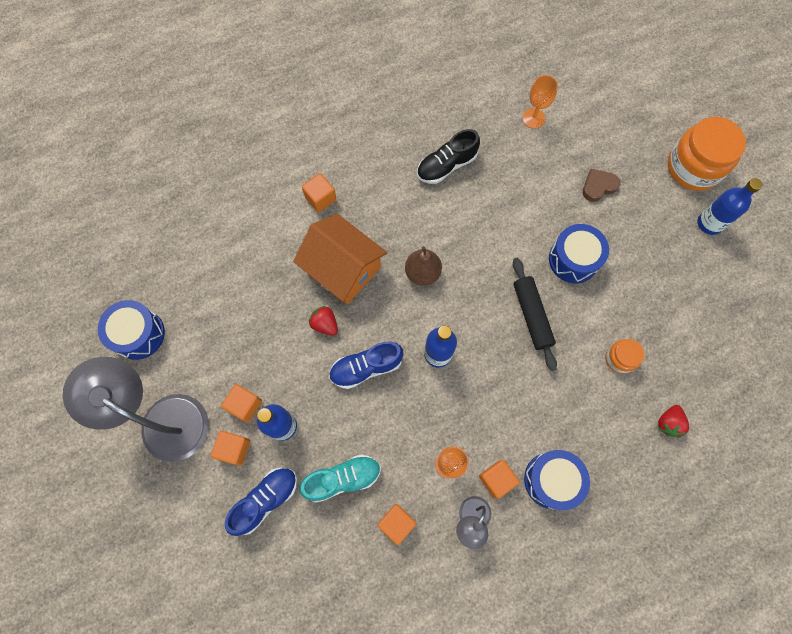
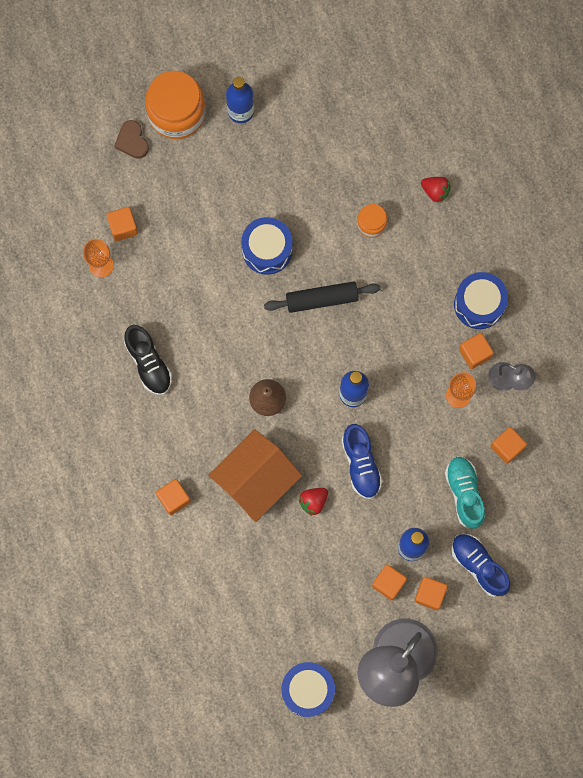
camera: 85 degrees left, 5 degrees up
(572, 133) = (123, 227): none -> orange cube
(598, 186) = (189, 212): brown heart -> brown heart (132, 141)

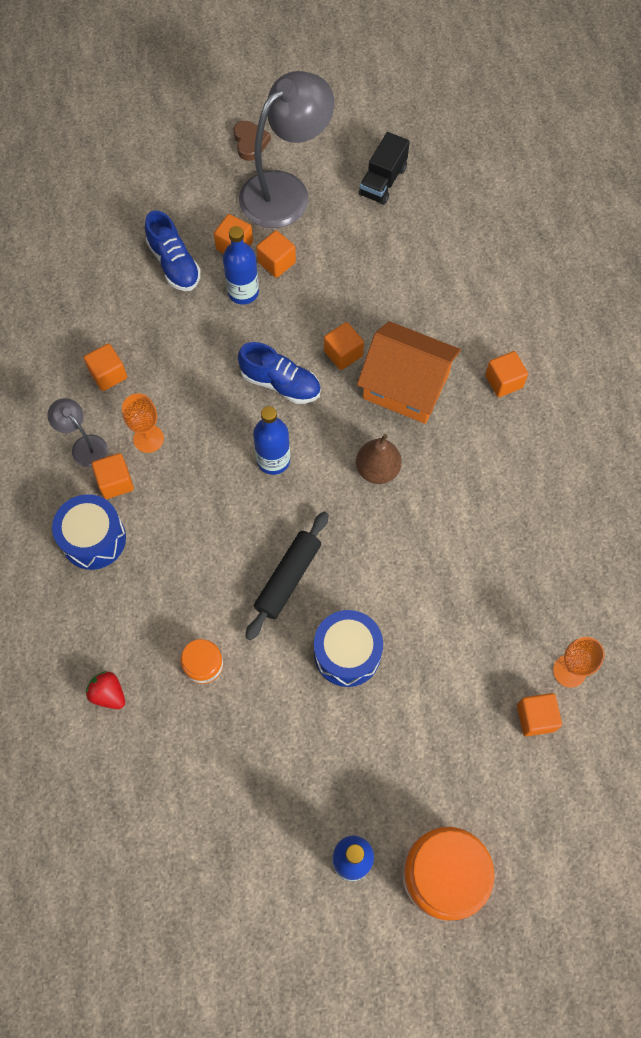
camera: 170 degrees left, 10 degrees down
(132, 141) = (512, 842): brown heart -> brown heart (250, 142)
(149, 363) = (518, 536): black shoe -> none
(255, 480) = (406, 386): orange house -> orange house turned 60 degrees clockwise
(308, 690) = (383, 181): blue drum -> black truck
(313, 501) = (343, 353): red strawberry -> orange cube
(322, 299) = (288, 578): black rolling pin -> black rolling pin turned 60 degrees counterclockwise
(361, 464) = (280, 383): blue shoe -> blue shoe turned 120 degrees clockwise
(464, 493) = (170, 335): turquoise shoe -> none

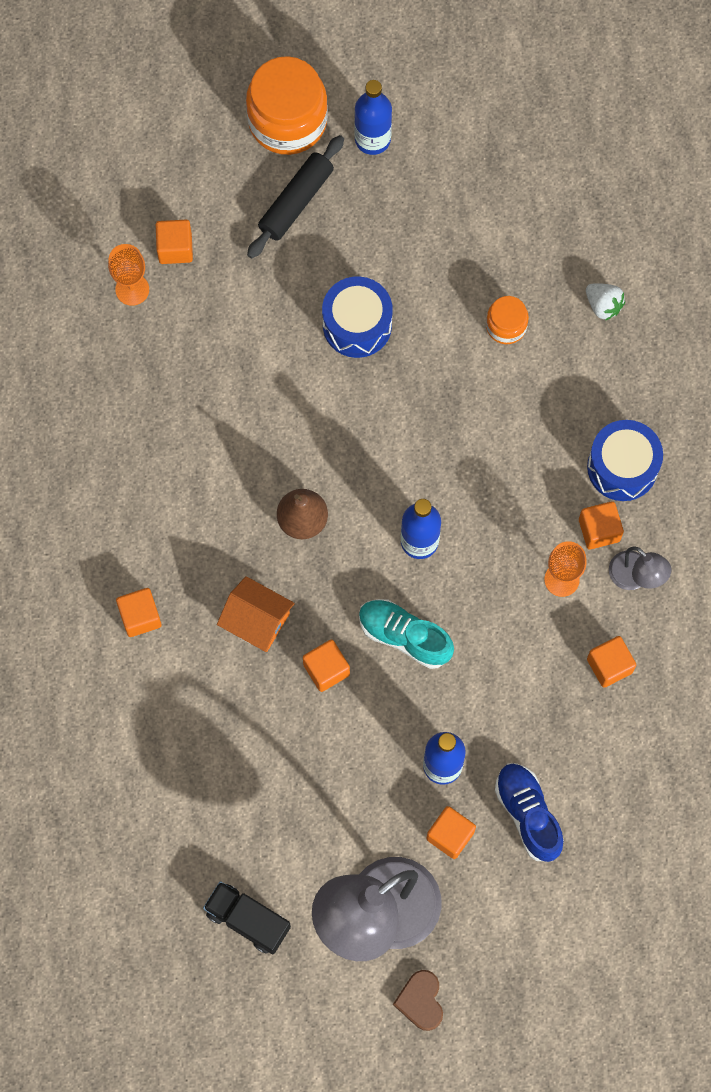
camera: 175 degrees left, 5 degrees up
(108, 694) = (603, 305): red strawberry -> white strawberry
(276, 262) = (398, 805): orange cube -> none
(280, 383) = (404, 636): blue shoe -> turquoise shoe
(288, 578) = (412, 407): black rolling pin -> black rolling pin (296, 201)
(383, 181) = (248, 920): black truck -> black truck turned 90 degrees counterclockwise
(406, 386) = (257, 621): orange house -> orange house, size x0.62

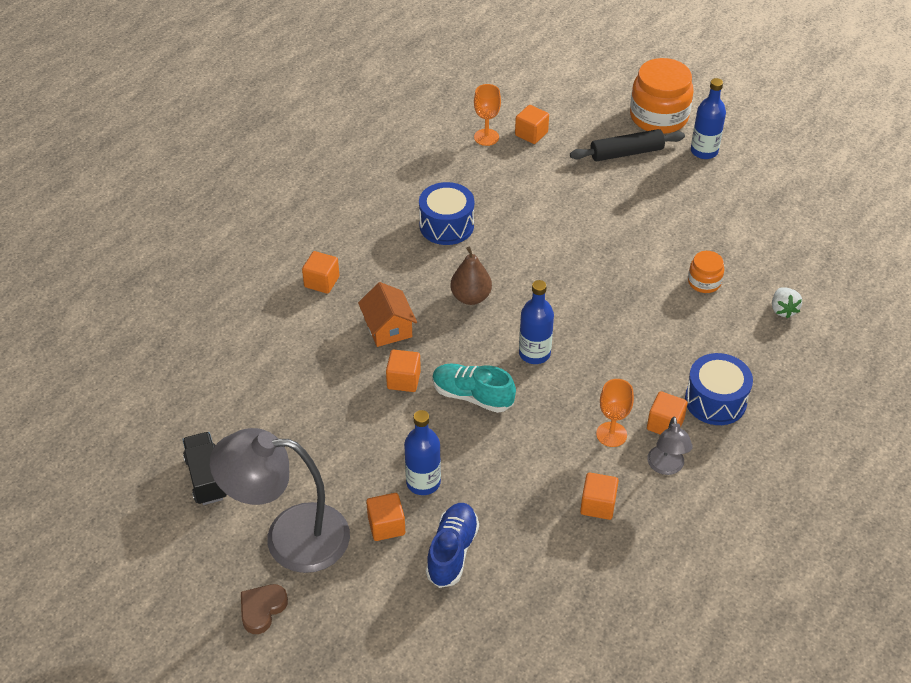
camera: 40 degrees right, 25 degrees down
(357, 325) = (605, 227): blue drum -> blue drum (446, 225)
(404, 636) = (472, 396): turquoise shoe -> turquoise shoe turned 45 degrees counterclockwise

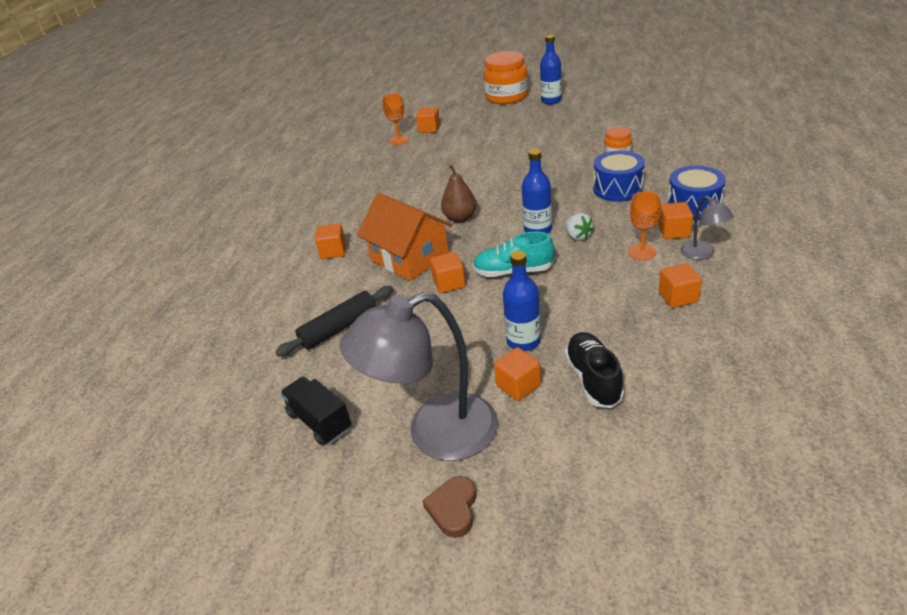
camera: 20 degrees left, 10 degrees down
(388, 328) = (410, 258): orange house -> orange house, size x1.61
(446, 225) = (408, 189): blue drum -> blue drum (617, 189)
(452, 552) = (593, 379): blue shoe -> black shoe
(626, 153) = (502, 117): black rolling pin -> black rolling pin (339, 328)
(783, 310) = (683, 148): white strawberry -> white strawberry (577, 236)

